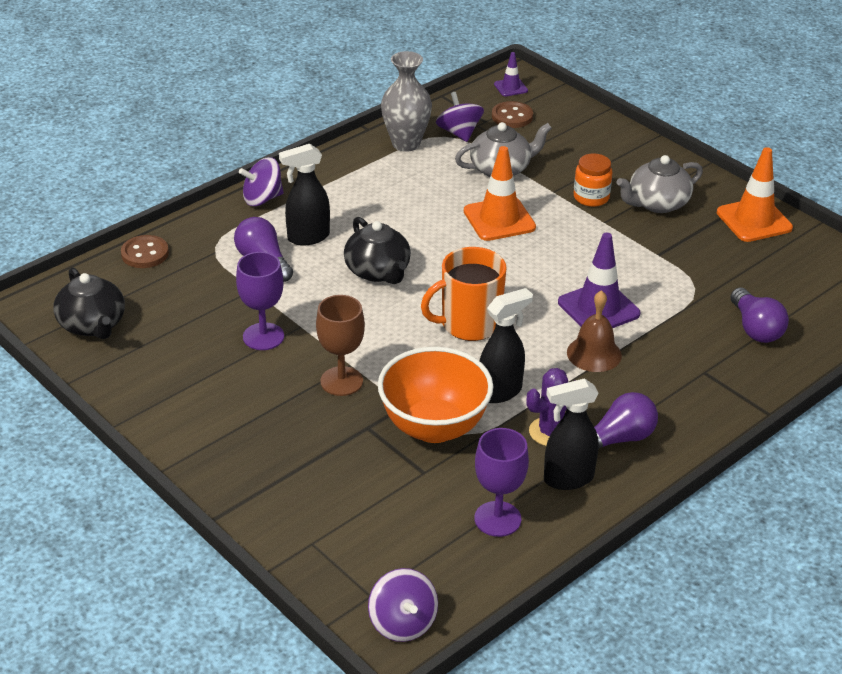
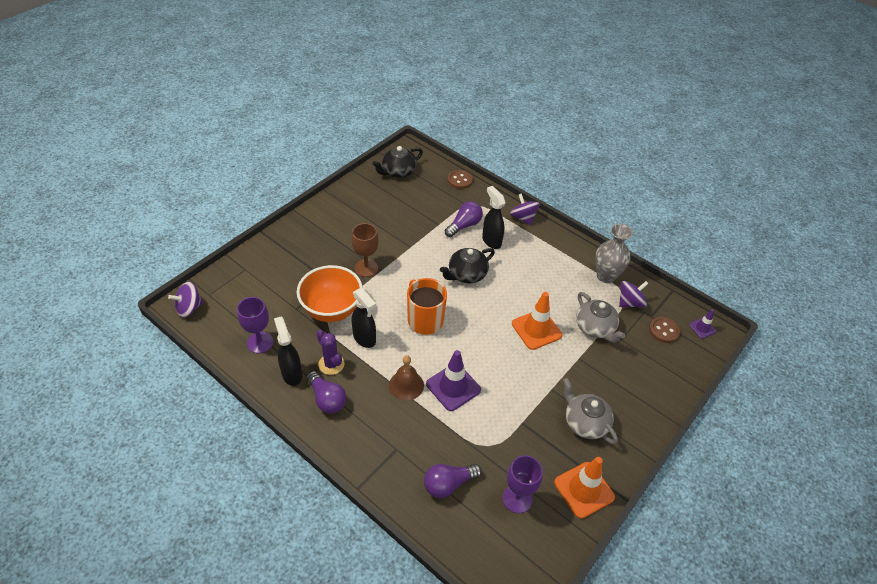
camera: 80 degrees right, 10 degrees up
(263, 336) = (399, 233): purple goblet -> purple goblet (517, 499)
(591, 197) = (579, 380): orange jar -> none

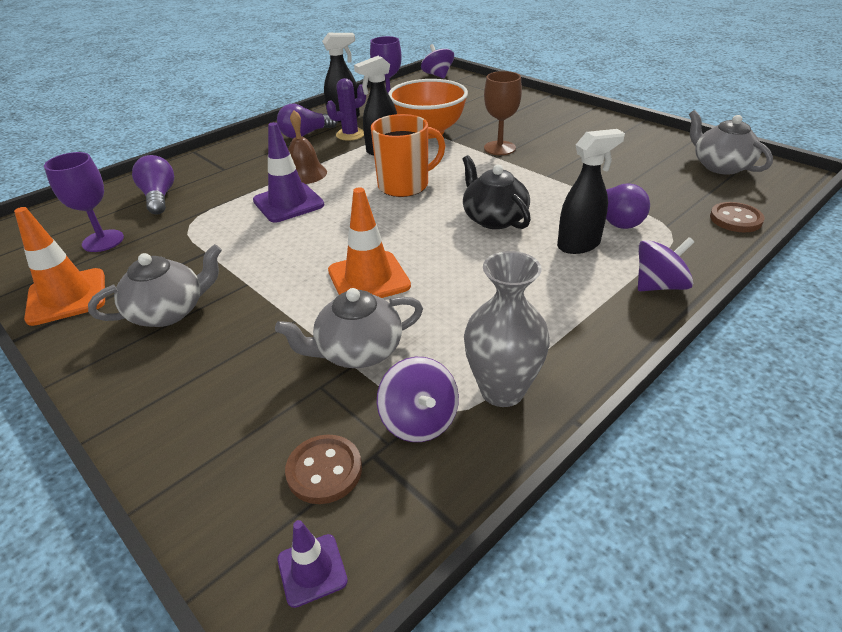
camera: 100 degrees right, 10 degrees down
(398, 172) = (720, 166): black teapot -> grey teapot

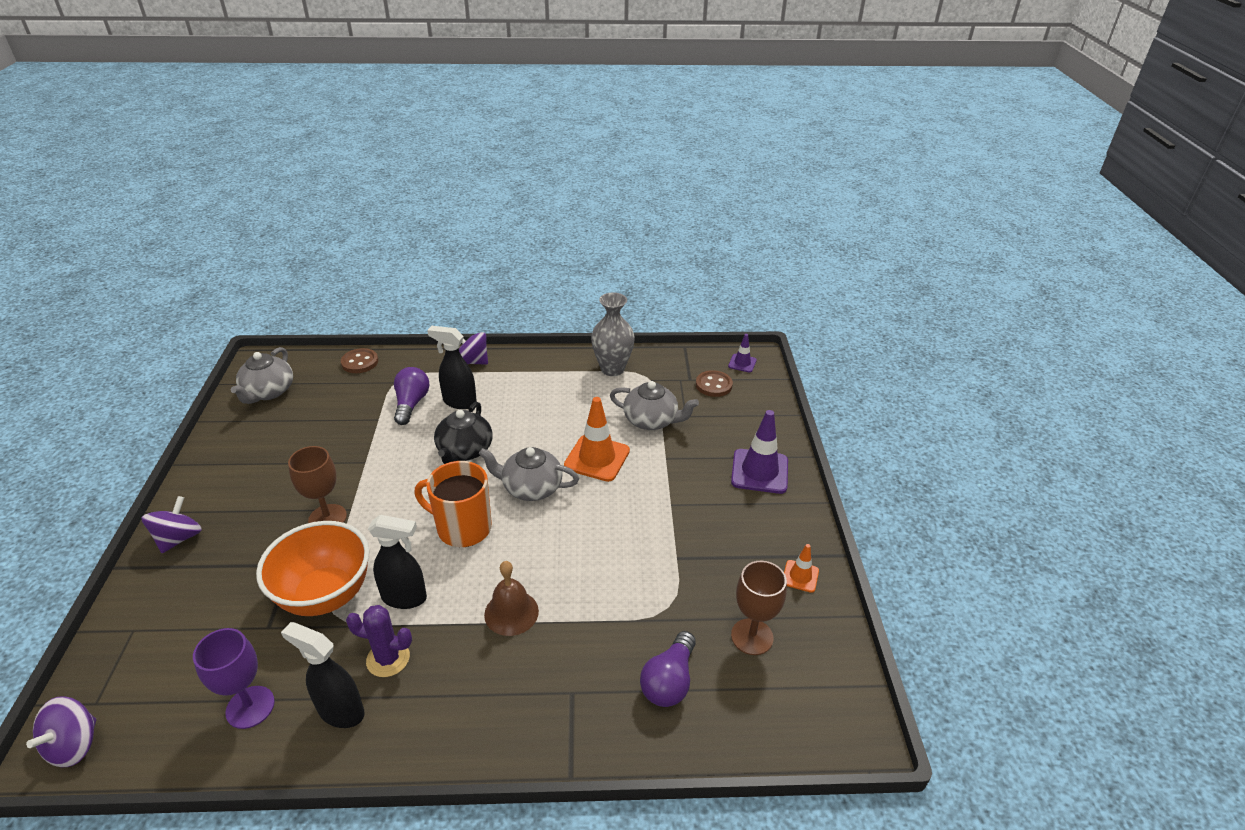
camera: 140 degrees left, 0 degrees up
(67, 297) = (800, 576): orange traffic cone -> orange traffic cone, size x0.53
(103, 241) = (752, 637): purple goblet -> brown goblet
(169, 311) = (734, 513): grey teapot -> grey teapot (531, 488)
(288, 203) = (568, 575): purple traffic cone -> purple traffic cone (759, 471)
(306, 134) = (423, 704): purple light bulb -> none
(419, 420) = (659, 379): purple spinning top -> purple spinning top (179, 538)

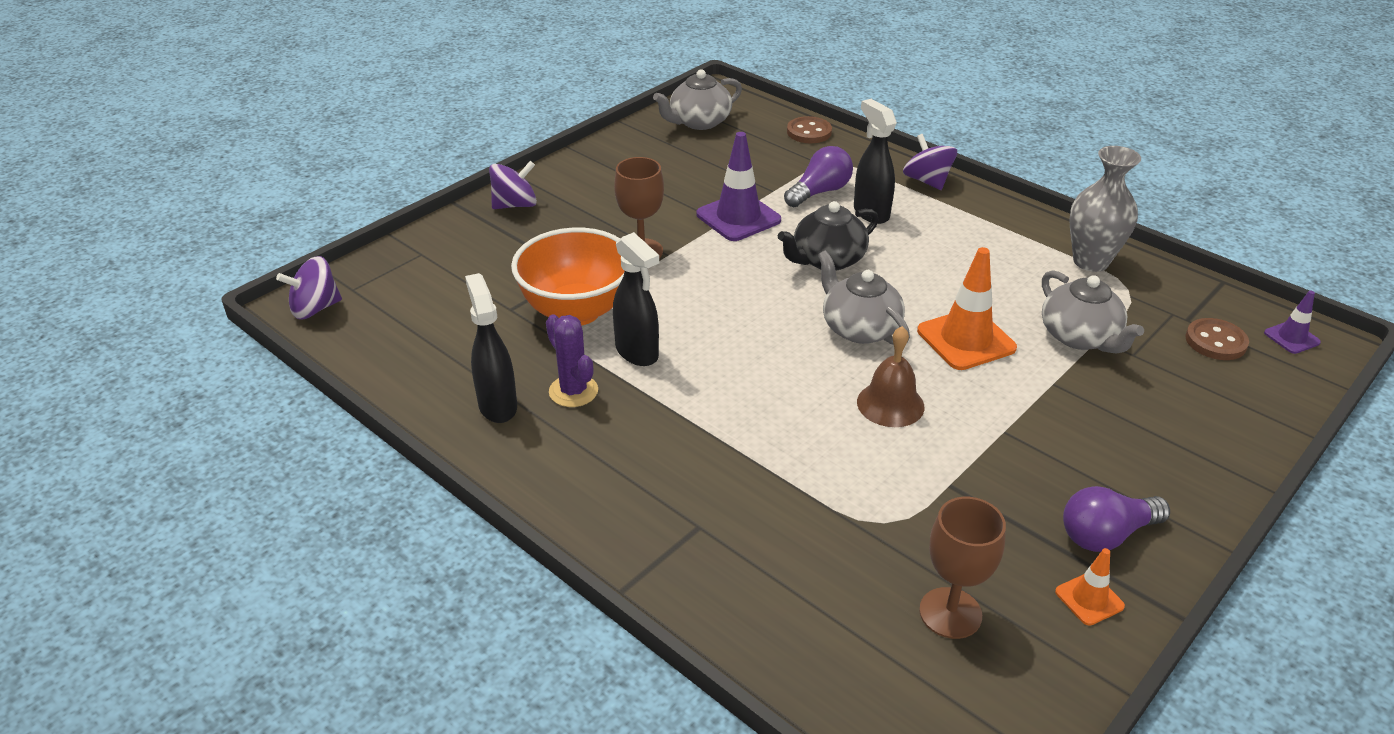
camera: 45 degrees right, 0 degrees up
(250, 707) = (441, 358): purple goblet -> none
(462, 528) = (751, 325): orange mug -> none
(511, 612) = (717, 424): brown bell -> brown bell (890, 404)
(669, 681) = (806, 586): purple light bulb -> purple light bulb (1106, 535)
(759, 471) = (1168, 464): purple traffic cone -> purple traffic cone (738, 217)

